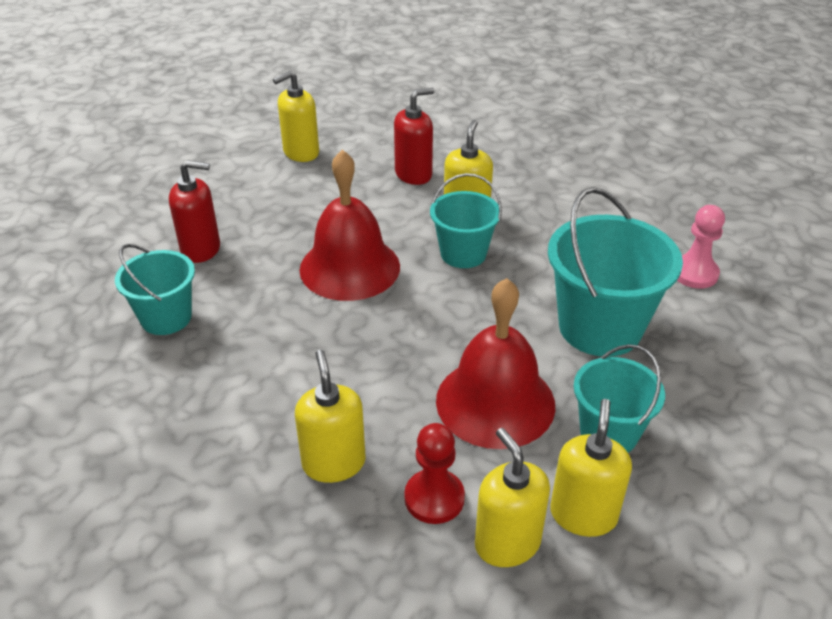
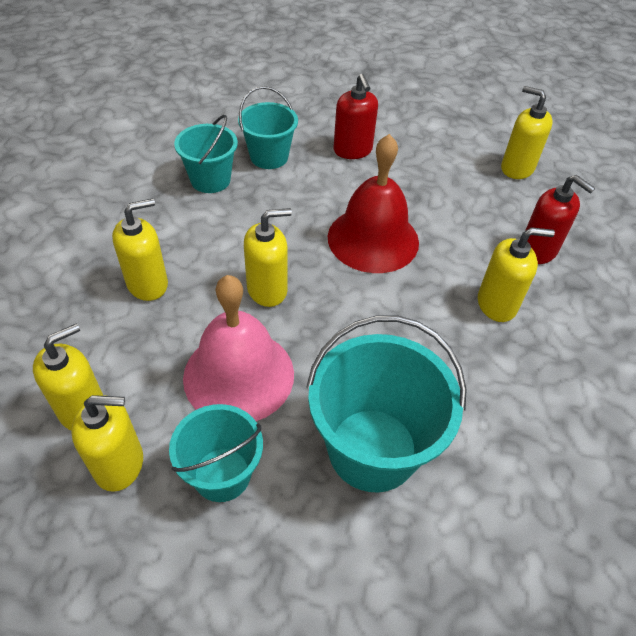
camera: 70 degrees right, 10 degrees up
(387, 359) = (267, 289): none -> yellow soap dispenser
(434, 498) = (123, 352): red pawn -> none
(463, 254) = (433, 313): turquoise bucket -> turquoise bucket (210, 180)
(495, 402) = (239, 375): red bell -> pink bell
(694, 273) = (515, 545): pink pawn -> none

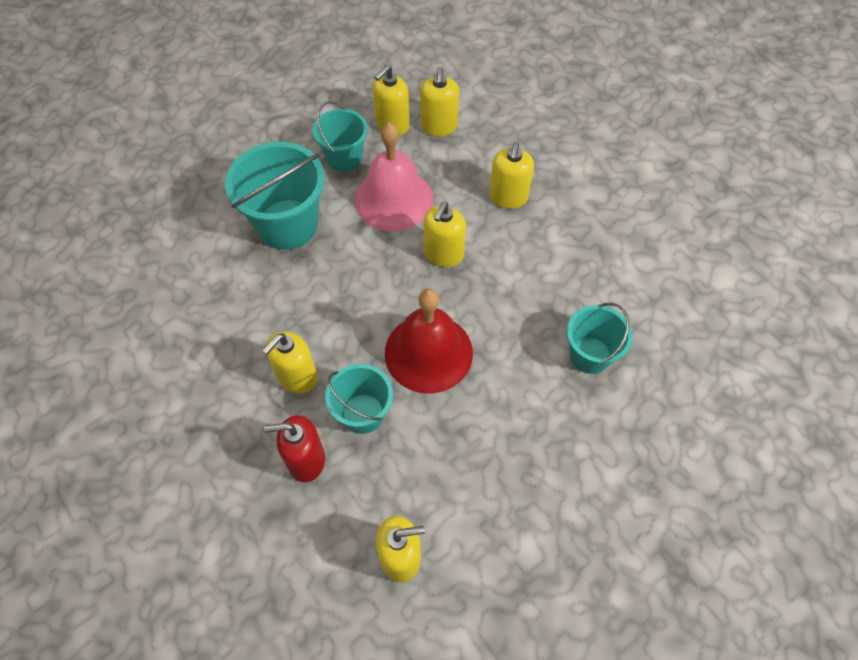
camera: 135 degrees right, 10 degrees up
(210, 180) = (591, 294): turquoise bucket -> turquoise bucket (363, 413)
(352, 150) = (546, 429): red soap dispenser -> none

